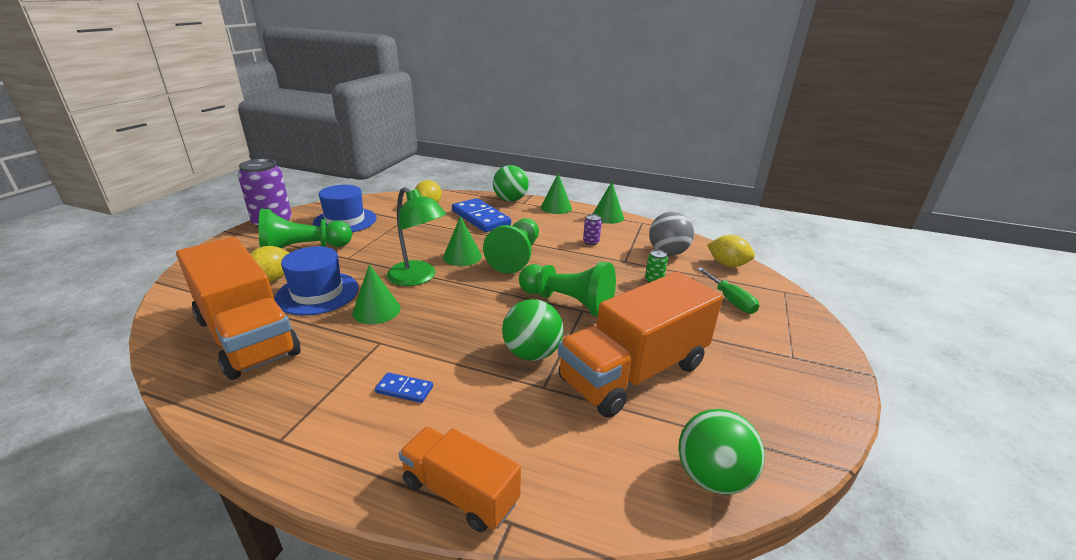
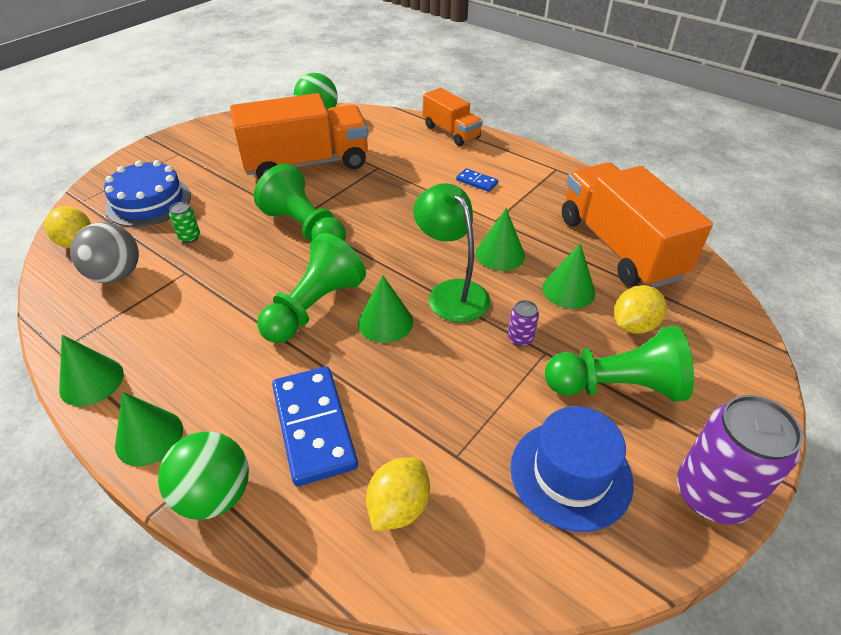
camera: 160 degrees left, 15 degrees up
(317, 293) = (568, 290): blue hat -> green cone
(532, 353) = (372, 189): green ball -> none
(591, 242) = (189, 317): purple can -> purple can (520, 338)
(730, 300) = (148, 201): green screwdriver -> blue cake

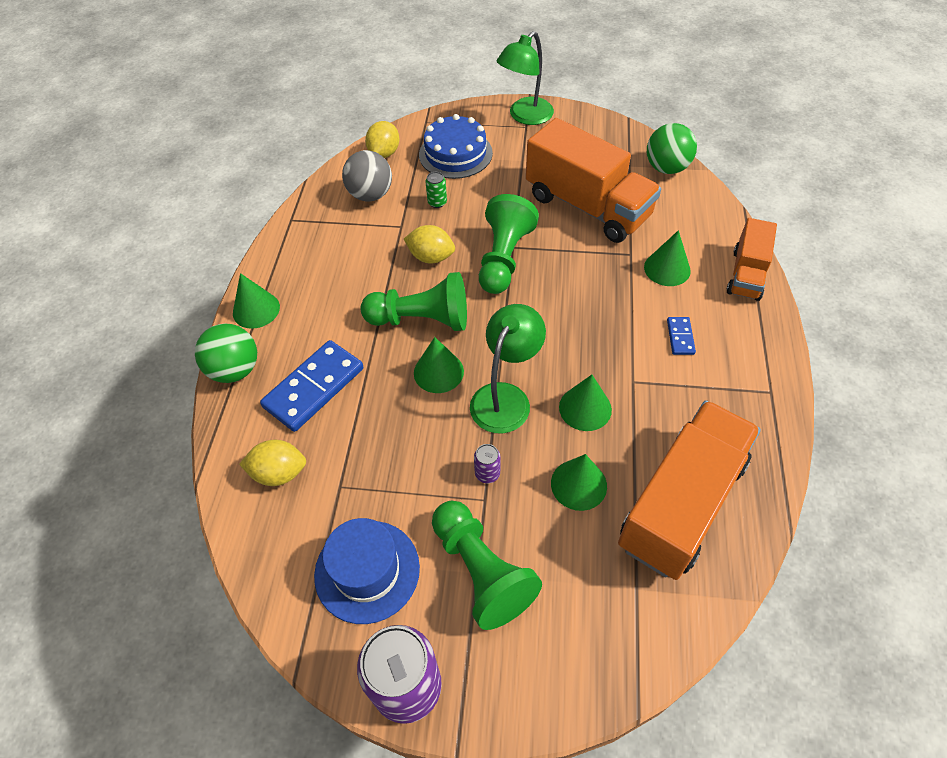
camera: 60 degrees right, 10 degrees up
(91, 381) = (278, 252): green cone -> green cone (667, 269)
(167, 149) = (525, 116): none -> green lamp
(634, 325) = (571, 558): yellow lemon -> yellow lemon (431, 257)

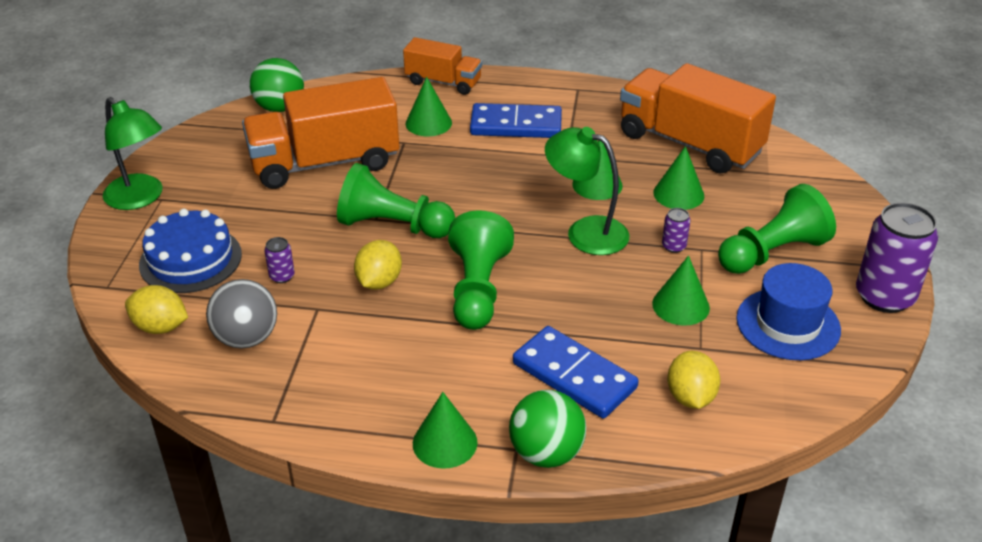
camera: 90 degrees left, 15 degrees down
(437, 202) = (282, 276): green can -> purple can
(438, 372) = (553, 277): green cone -> green cone (680, 305)
(587, 206) = (324, 163): orange truck -> orange truck turned 150 degrees counterclockwise
(680, 337) = (516, 125): blue domino -> blue domino, size x2.12

